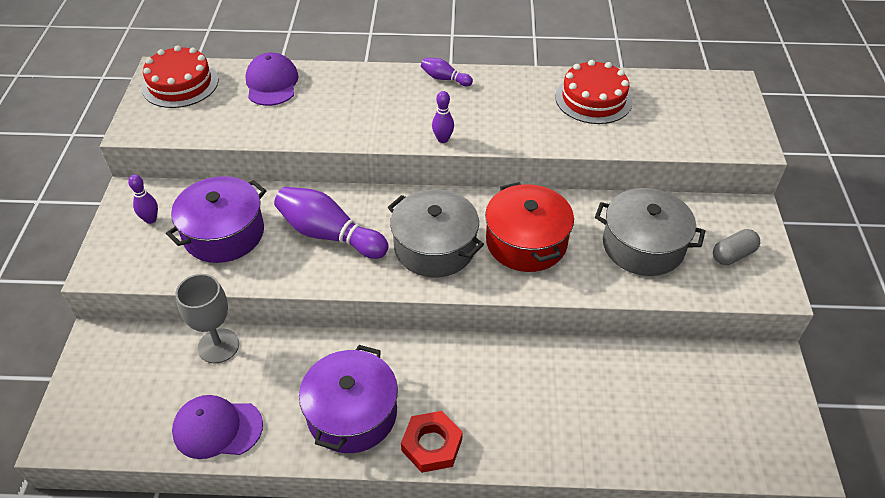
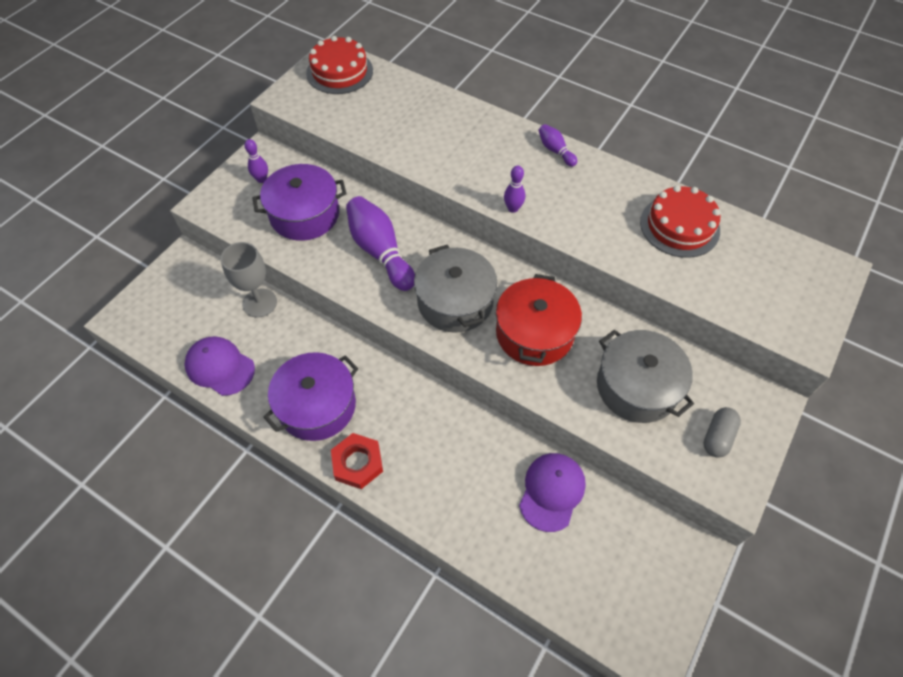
camera: 30 degrees right, 10 degrees up
(272, 83) = (409, 98): purple cap -> purple cap (552, 491)
(733, 255) = (717, 437): grey capsule -> grey capsule turned 60 degrees counterclockwise

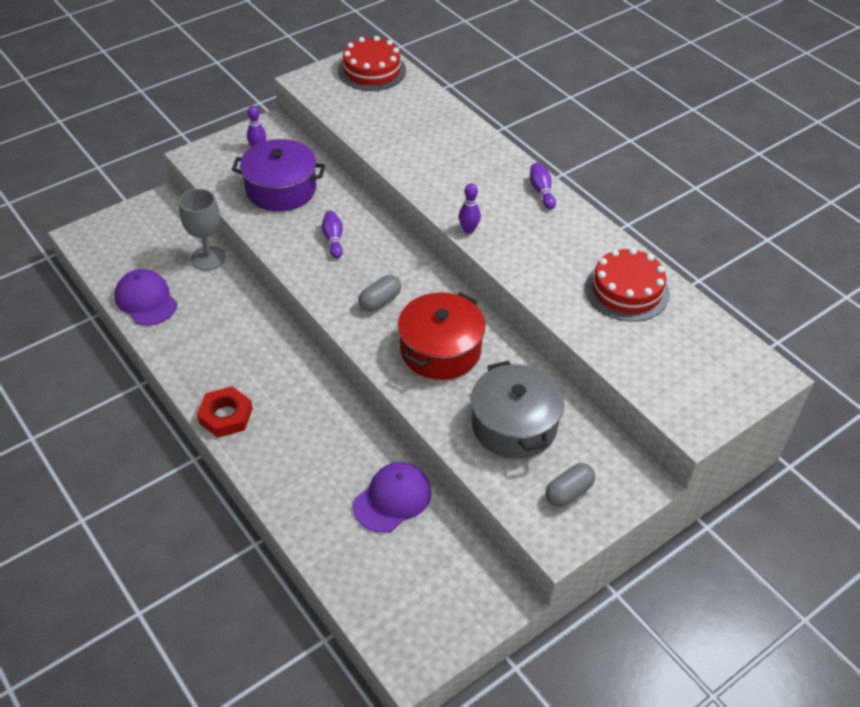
camera: 20 degrees right, 10 degrees down
(317, 406) = (214, 358): purple pot -> none
(380, 252) = (333, 239): purple bowling pin -> purple bowling pin, size x0.50
(455, 301) = (380, 301): grey pot -> grey capsule

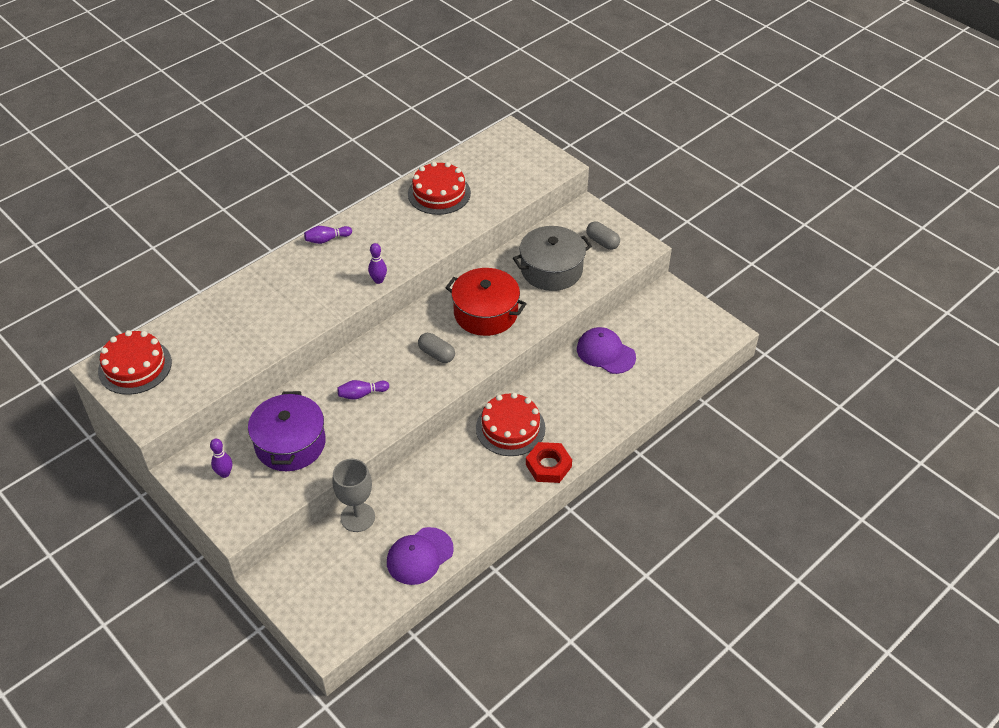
camera: 95 degrees left, 0 degrees up
(290, 387) = (510, 428): none -> red cake

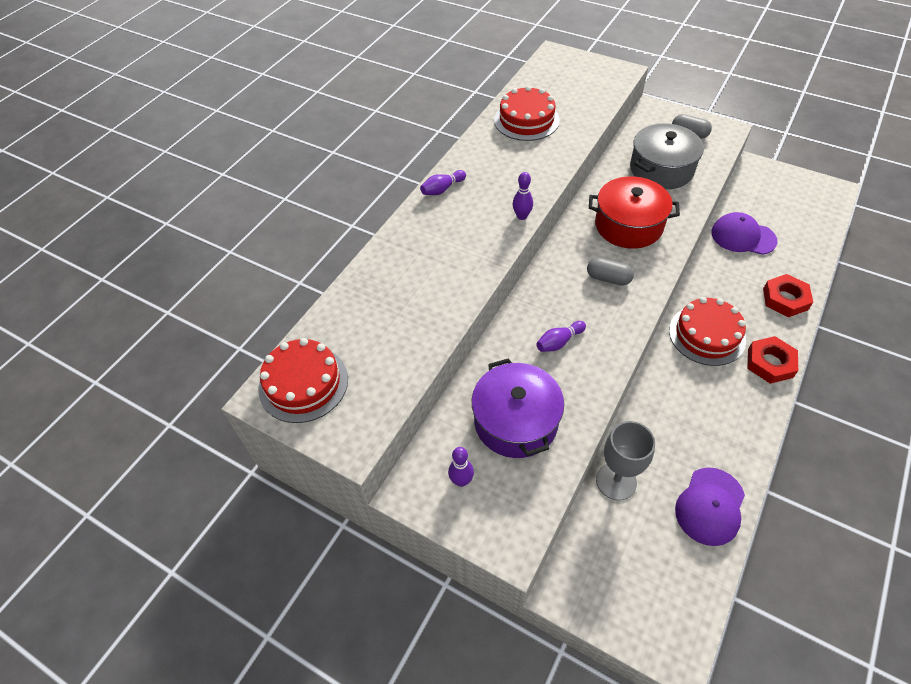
camera: 15 degrees left, 5 degrees up
(602, 417) = (785, 299): none -> red nut

